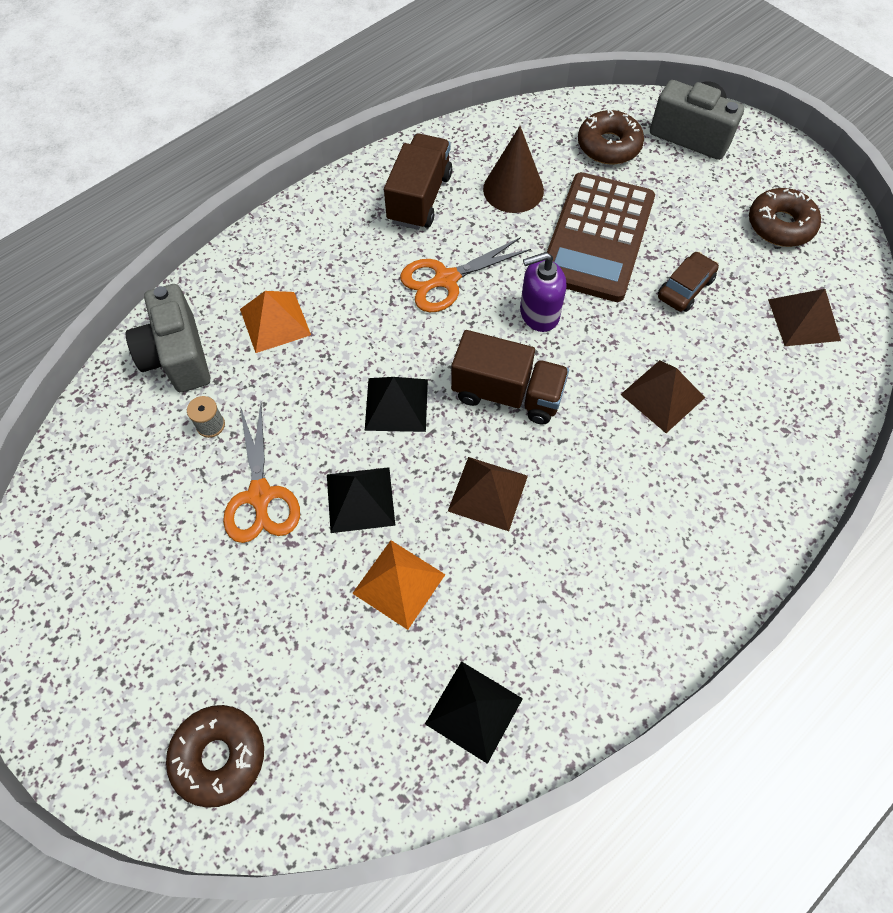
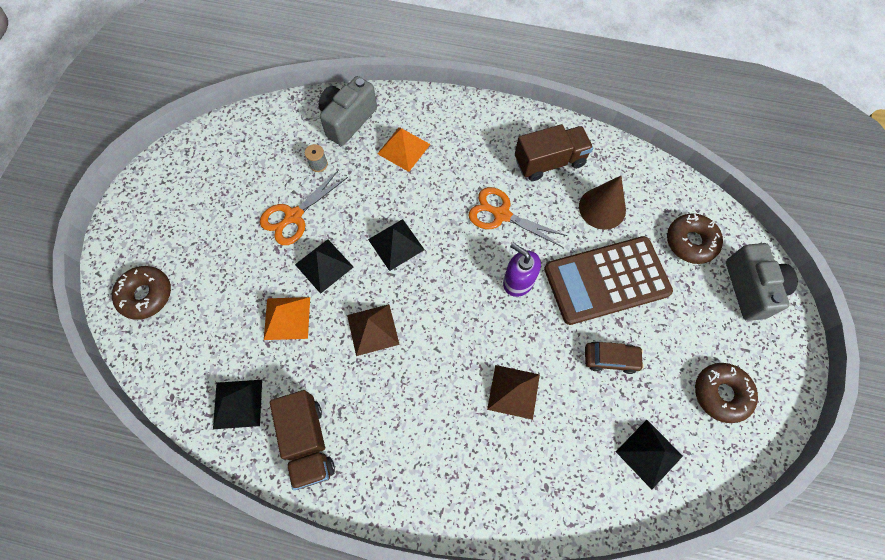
camera: 55 degrees right, 5 degrees up
(507, 394) = (447, 299): brown truck -> brown truck (308, 442)
(803, 319) = (649, 453): brown pyramid -> black pyramid

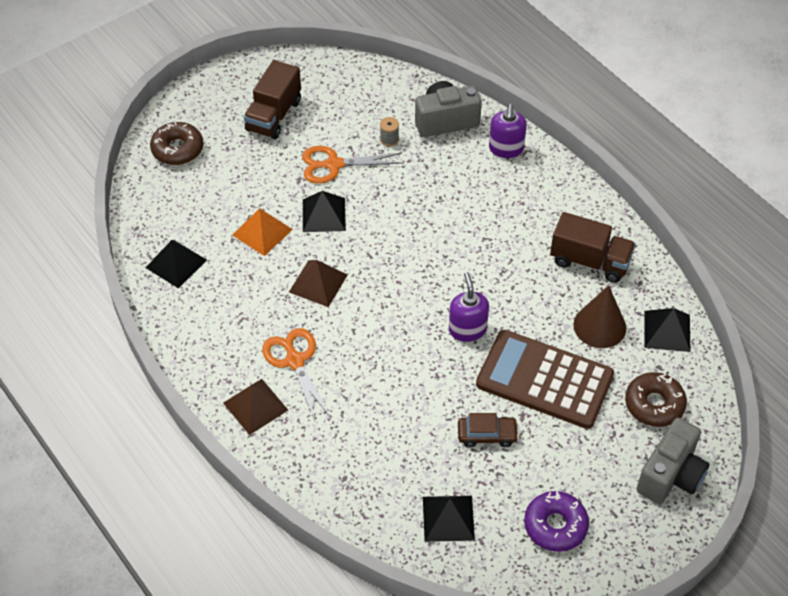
camera: 40 degrees right, 15 degrees down
(308, 442) = (201, 322): brown truck -> brown truck (274, 115)
(396, 244) = (394, 237): black pyramid -> black pyramid (667, 331)
(403, 149) = (471, 171): orange pyramid -> none
(412, 113) = (506, 149): none -> purple soap dispenser
(501, 214) = (504, 272): orange scissors -> orange scissors (295, 361)
(513, 391) = (384, 400): brown pyramid -> brown pyramid (255, 406)
(610, 359) = (487, 435): brown car -> brown car turned 45 degrees counterclockwise
(721, 394) = (555, 526): brown donut -> purple donut

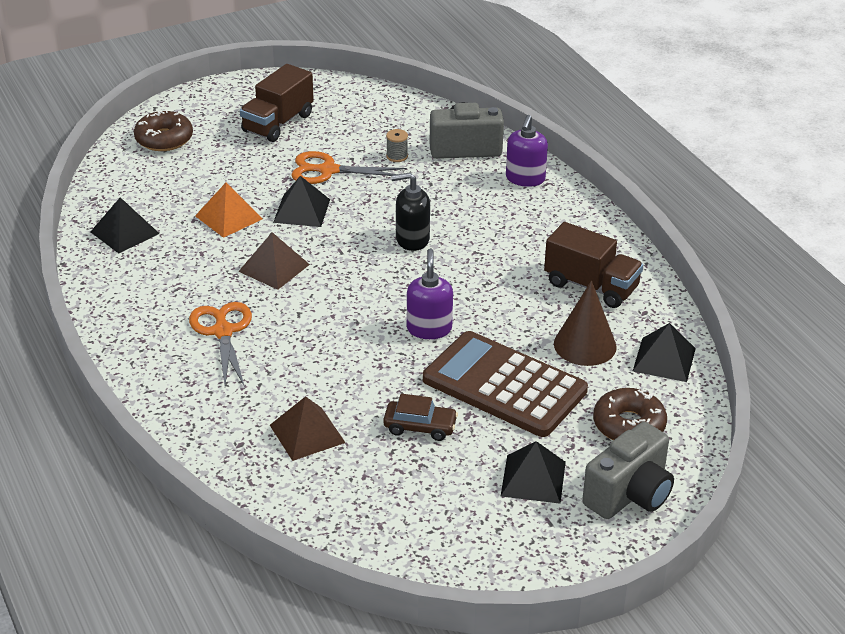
camera: 10 degrees right, 15 degrees down
(255, 406) = (163, 366): brown pyramid -> brown pyramid (307, 434)
(427, 233) = (412, 239): none -> black soap dispenser
(448, 518) = (348, 498): black pyramid -> black pyramid (533, 478)
(555, 526) = (474, 523): purple donut -> none

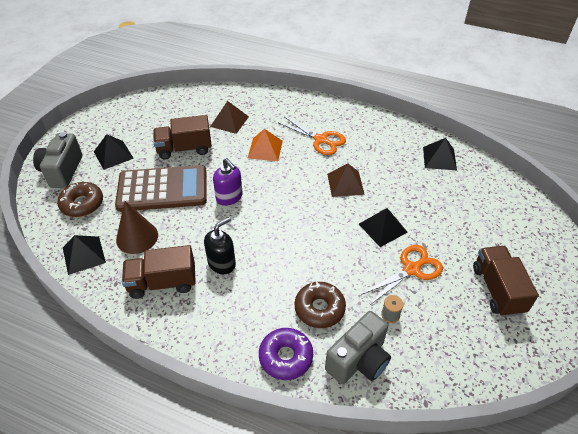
camera: 140 degrees right, 10 degrees up
(164, 139) = (528, 227): brown donut -> brown donut (319, 309)
(229, 217) = (410, 198): orange pyramid -> orange pyramid (265, 149)
(412, 239) = (300, 248): black soap dispenser -> black soap dispenser (222, 263)
(420, 427) = (184, 149): brown car -> brown truck
(525, 179) = (286, 357): purple soap dispenser -> purple donut

